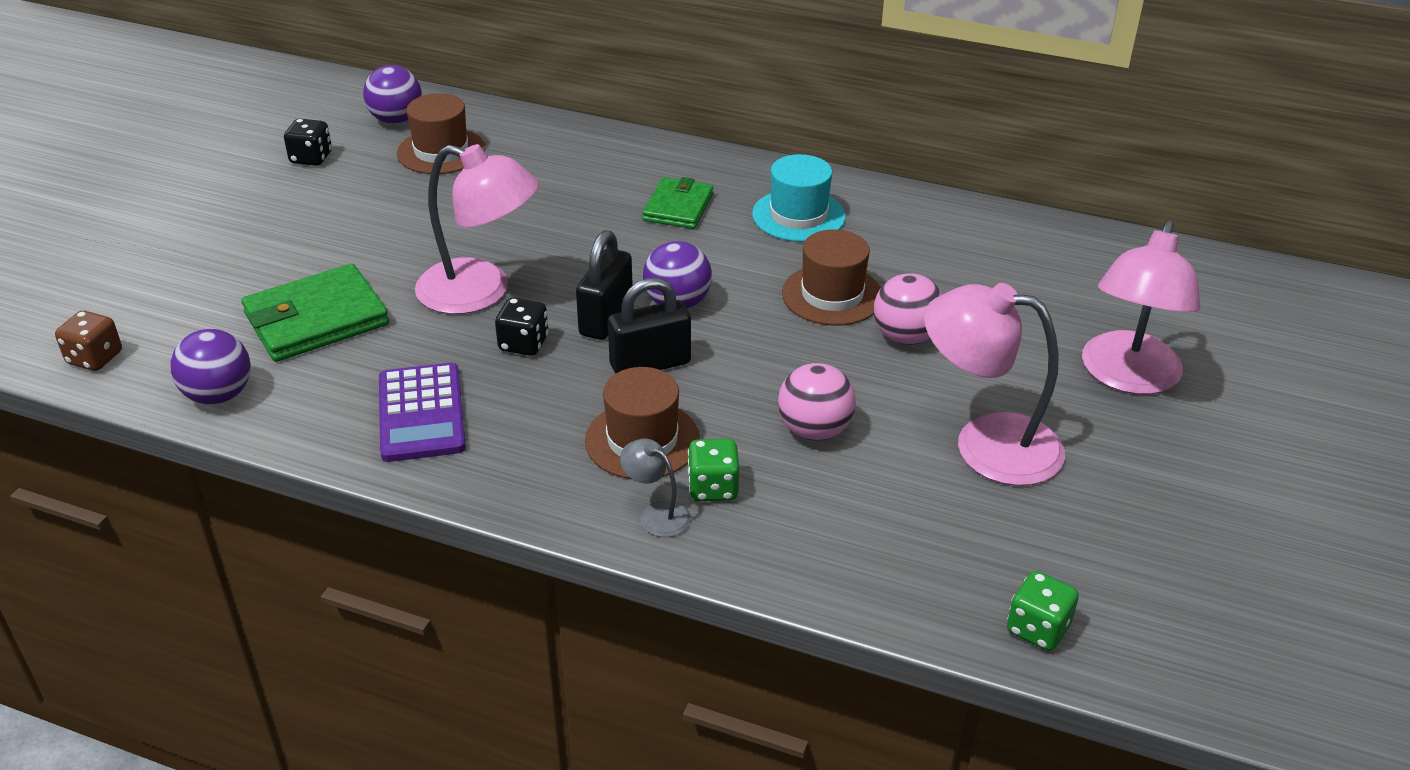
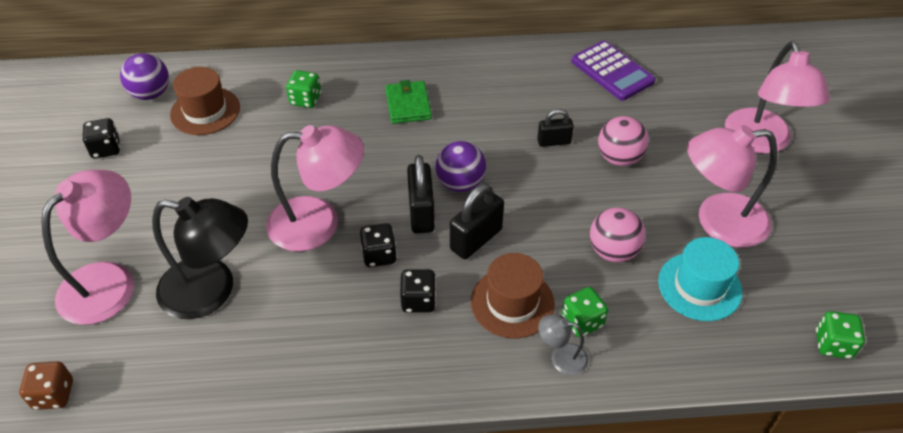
camera: 25 degrees left, 10 degrees up
(219, 395) = (181, 387): purple ball -> none
(222, 277) = (109, 281): none -> pink lamp
(316, 319) = (211, 291): green wallet -> black lamp
(421, 413) = (347, 342): purple calculator -> purple calculator (612, 71)
(533, 402) = (418, 301): none -> black dice
(561, 170) = (305, 100): none -> green dice
(798, 215) = (491, 86): turquoise hat -> turquoise hat (699, 286)
(832, 295) = (553, 142): brown hat -> black padlock

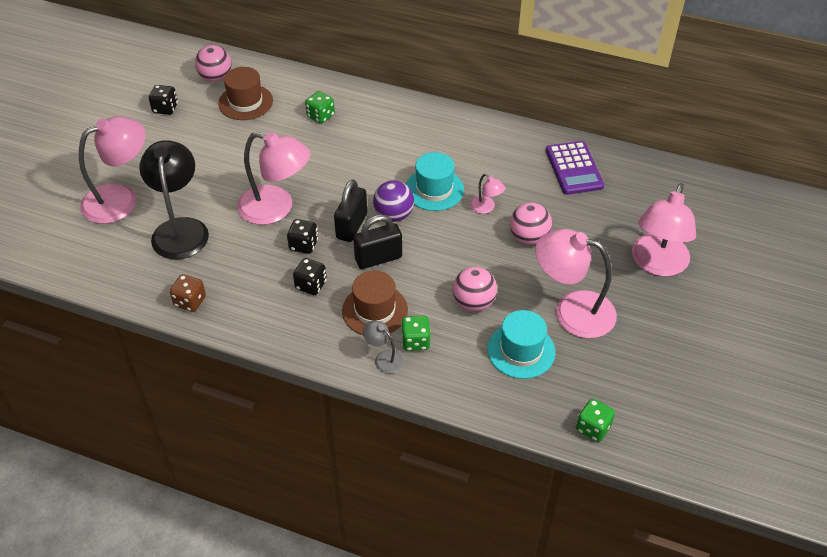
camera: 25 degrees right, 0 degrees up
(54, 394) = (53, 258): brown dice -> brown dice (190, 301)
(151, 94) = (216, 77): purple ball -> pink ball
(211, 291) = (180, 229): black lamp -> black lamp turned 135 degrees counterclockwise
(408, 105) = (393, 144): green wallet -> none
(486, 140) = (434, 189): none -> turquoise hat
(553, 142) = (486, 208): black padlock -> pink lamp

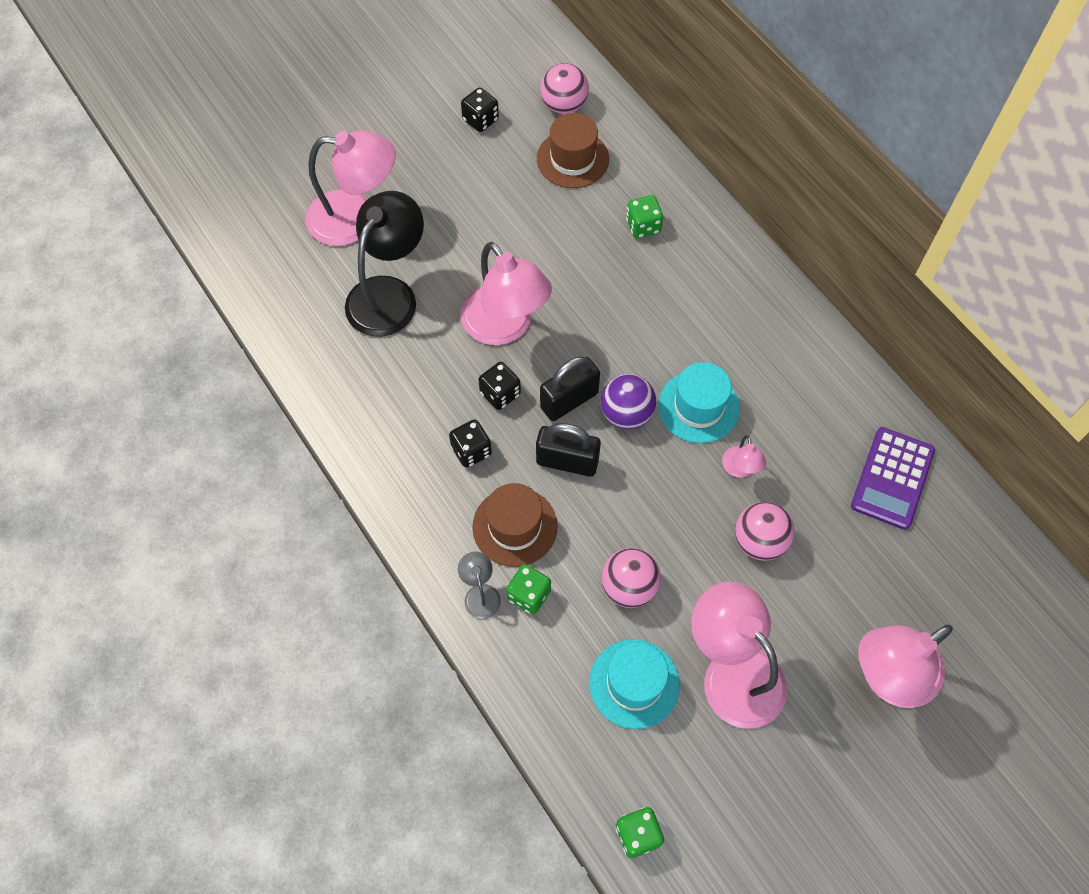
camera: 35 degrees right, 15 degrees up
(190, 301) = (337, 393): brown dice -> none

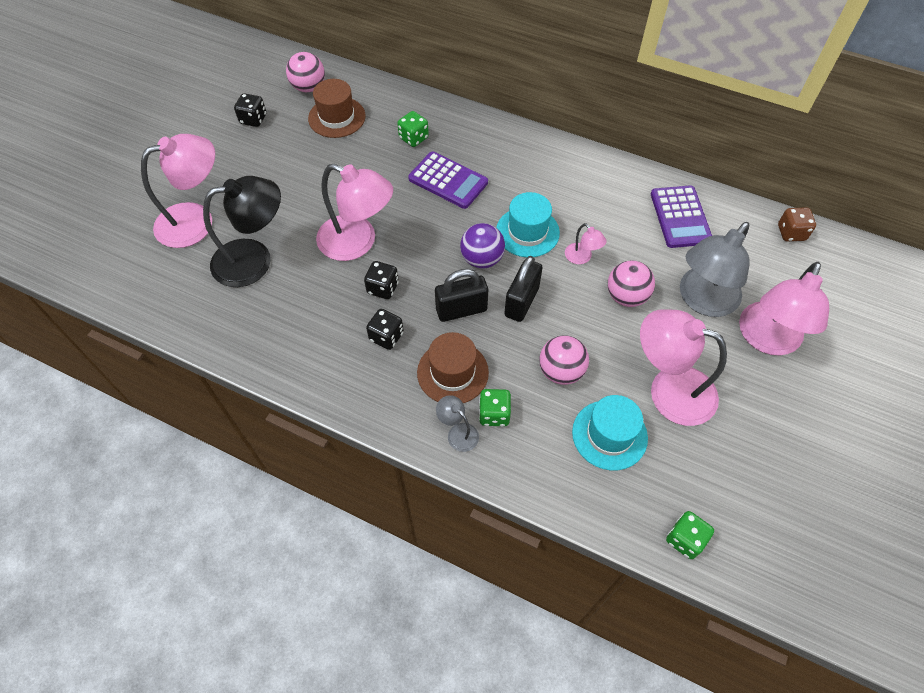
camera: 30 degrees left, 5 degrees down
(389, 294) = (254, 260): black lamp -> black lamp turned 75 degrees clockwise
(569, 400) = (436, 269): black padlock -> black padlock (521, 302)
(648, 299) = (448, 181): none -> purple calculator
(845, 592) = (702, 300): none -> grey lamp
(1017, 567) = (791, 233): none -> brown dice

